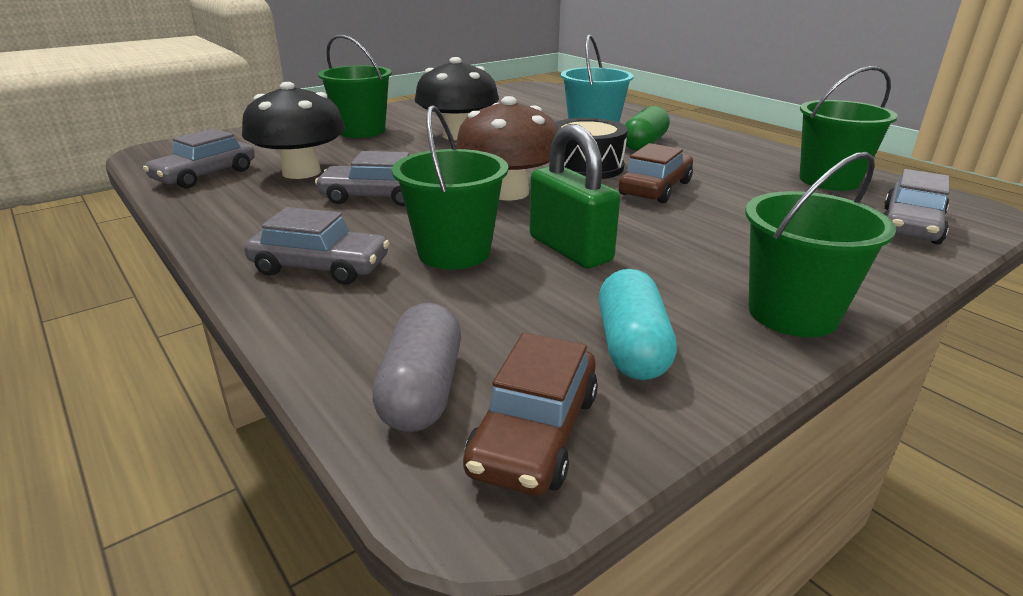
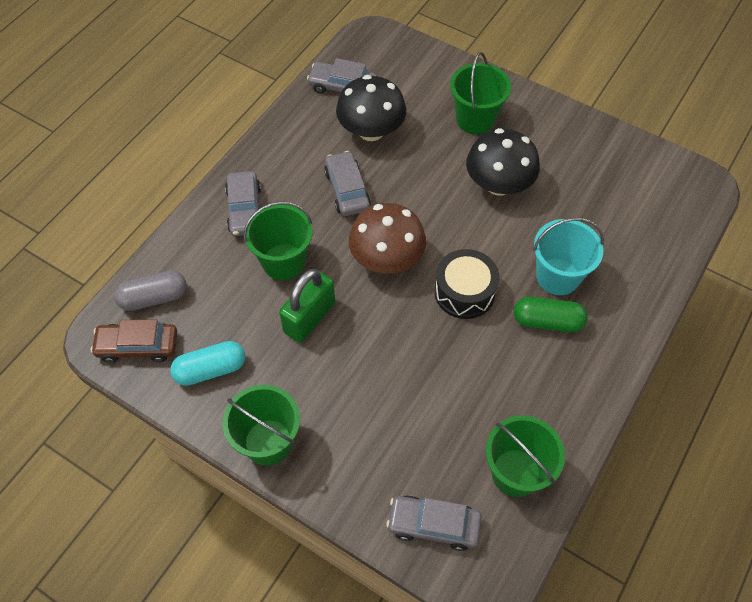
camera: 70 degrees right, 30 degrees up
(655, 188) = (436, 347): brown car -> none

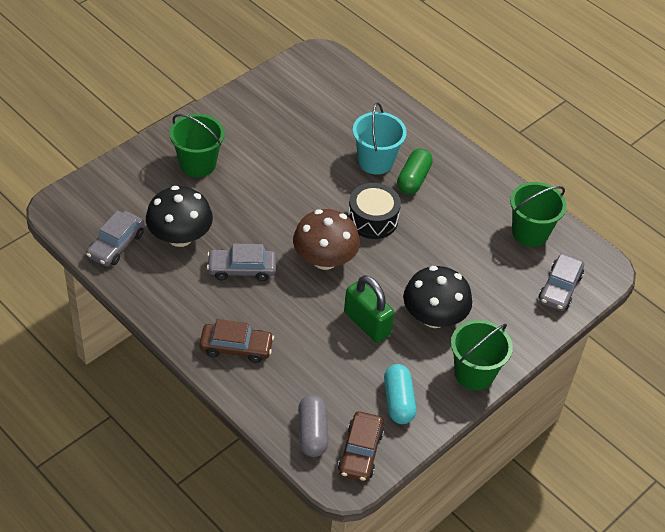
camera: 80 degrees left, 10 degrees down
(245, 209) = (236, 347): grey car -> brown car
(283, 261) = (304, 330): green bucket -> none
(498, 184) = (274, 169): black mushroom -> black mushroom (434, 317)

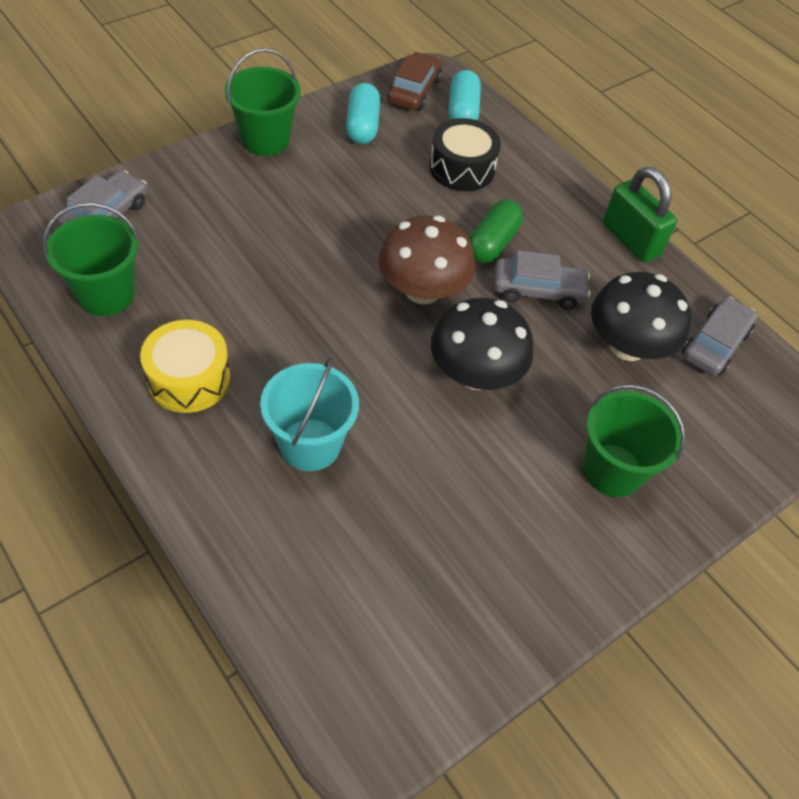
camera: 175 degrees left, 5 degrees up
(236, 347) = (544, 199): brown car -> none
(312, 433) = (462, 112): grey capsule -> turquoise capsule
(367, 323) = (380, 205): green padlock -> green padlock (630, 239)
(372, 219) = (340, 341): black drum -> black drum (462, 168)
(413, 179) = (255, 403): green capsule -> green capsule (492, 243)
(434, 317) = (292, 202): black mushroom -> black mushroom (475, 374)
(456, 188) = (189, 378): none -> yellow drum

